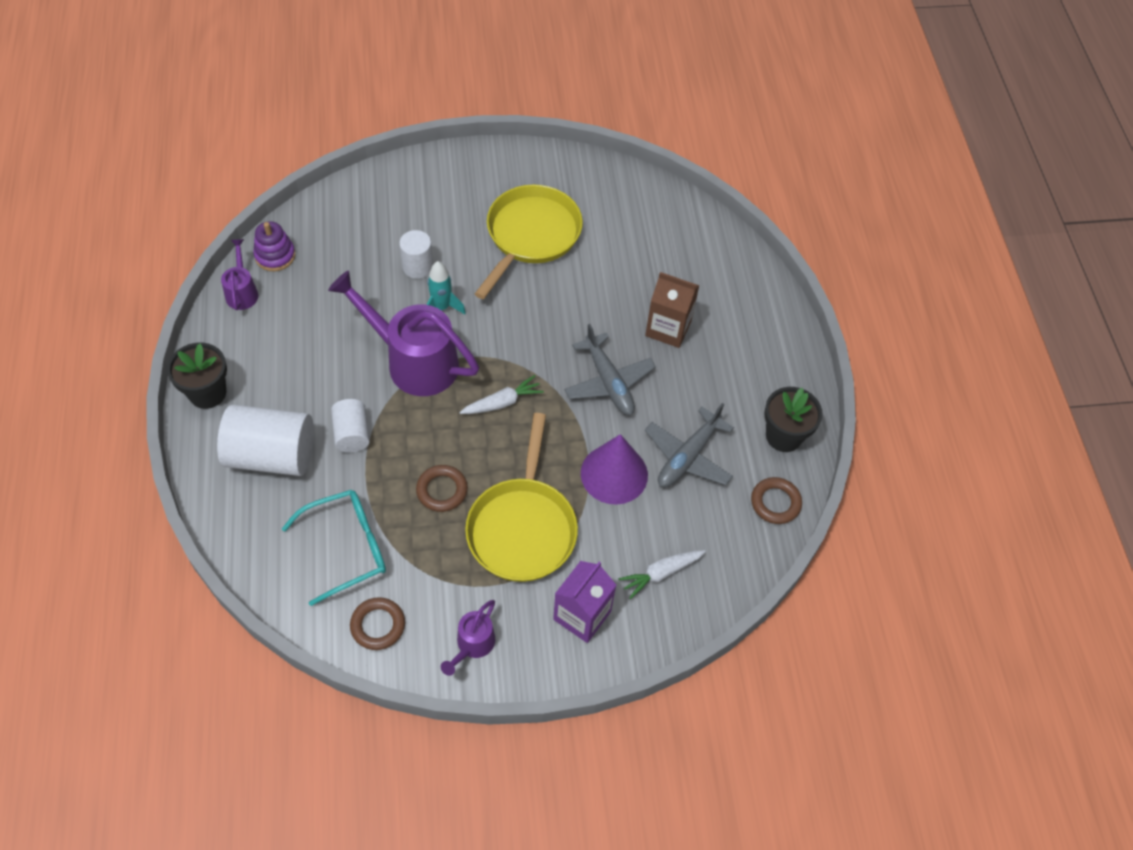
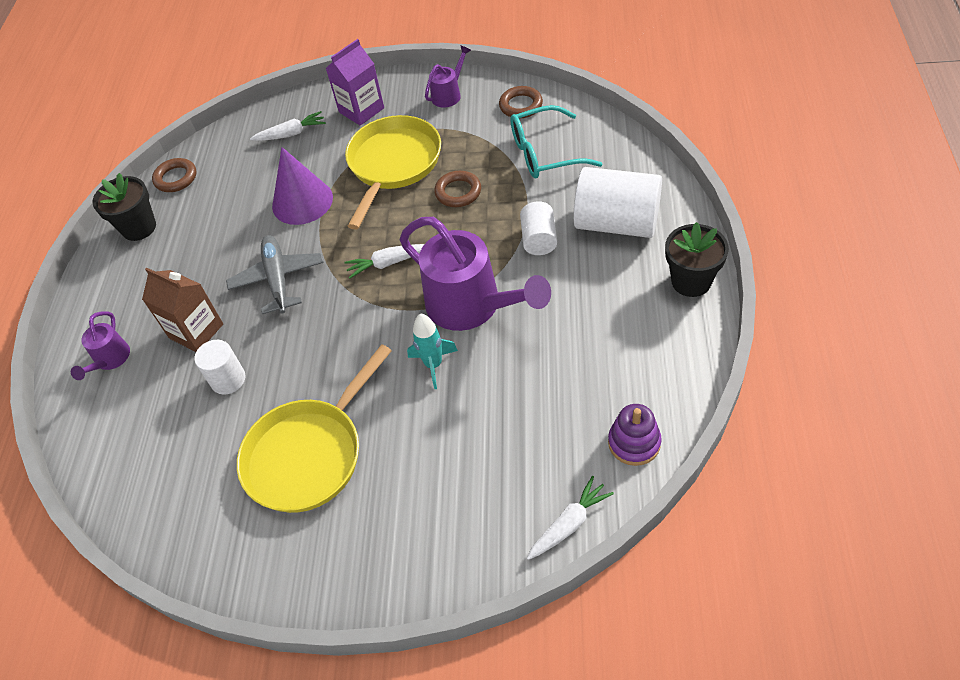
camera: 160 degrees left, 5 degrees down
(242, 291) = (670, 395): purple watering can -> purple watering can (110, 360)
(327, 202) = (569, 524): none -> white carrot
(418, 266) = (455, 418): white cylinder -> white cylinder (228, 379)
(687, 457) = (232, 213): grey plane -> none

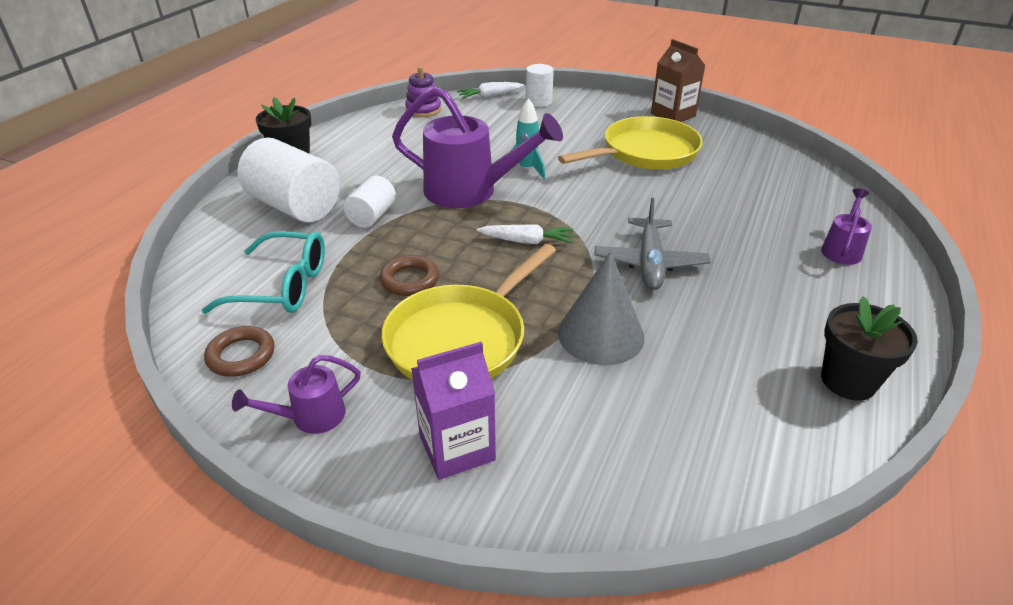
camera: 165 degrees left, 15 degrees down
(176, 178) = (801, 444): brown ring -> none
(196, 331) = (746, 246): brown carton -> brown carton (673, 115)
(228, 379) = (711, 205): white cylinder -> white cylinder (538, 101)
(291, 134) = (590, 450): white carrot -> none
(302, 201) = (600, 334): purple cone -> grey cone
(472, 306) = (471, 191): purple watering can -> purple watering can turned 135 degrees clockwise

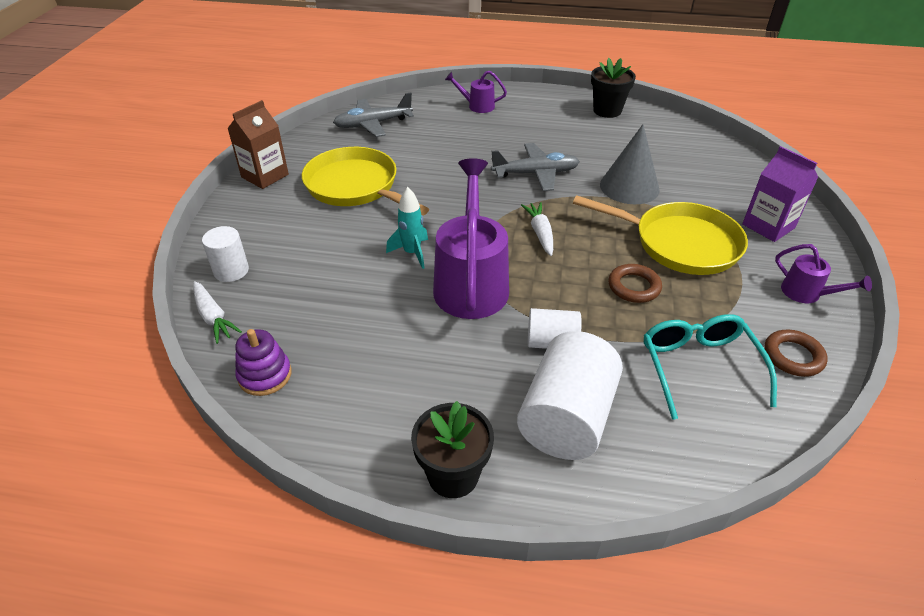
camera: 105 degrees left, 5 degrees up
(779, 171) = (373, 124): none -> grey plane

